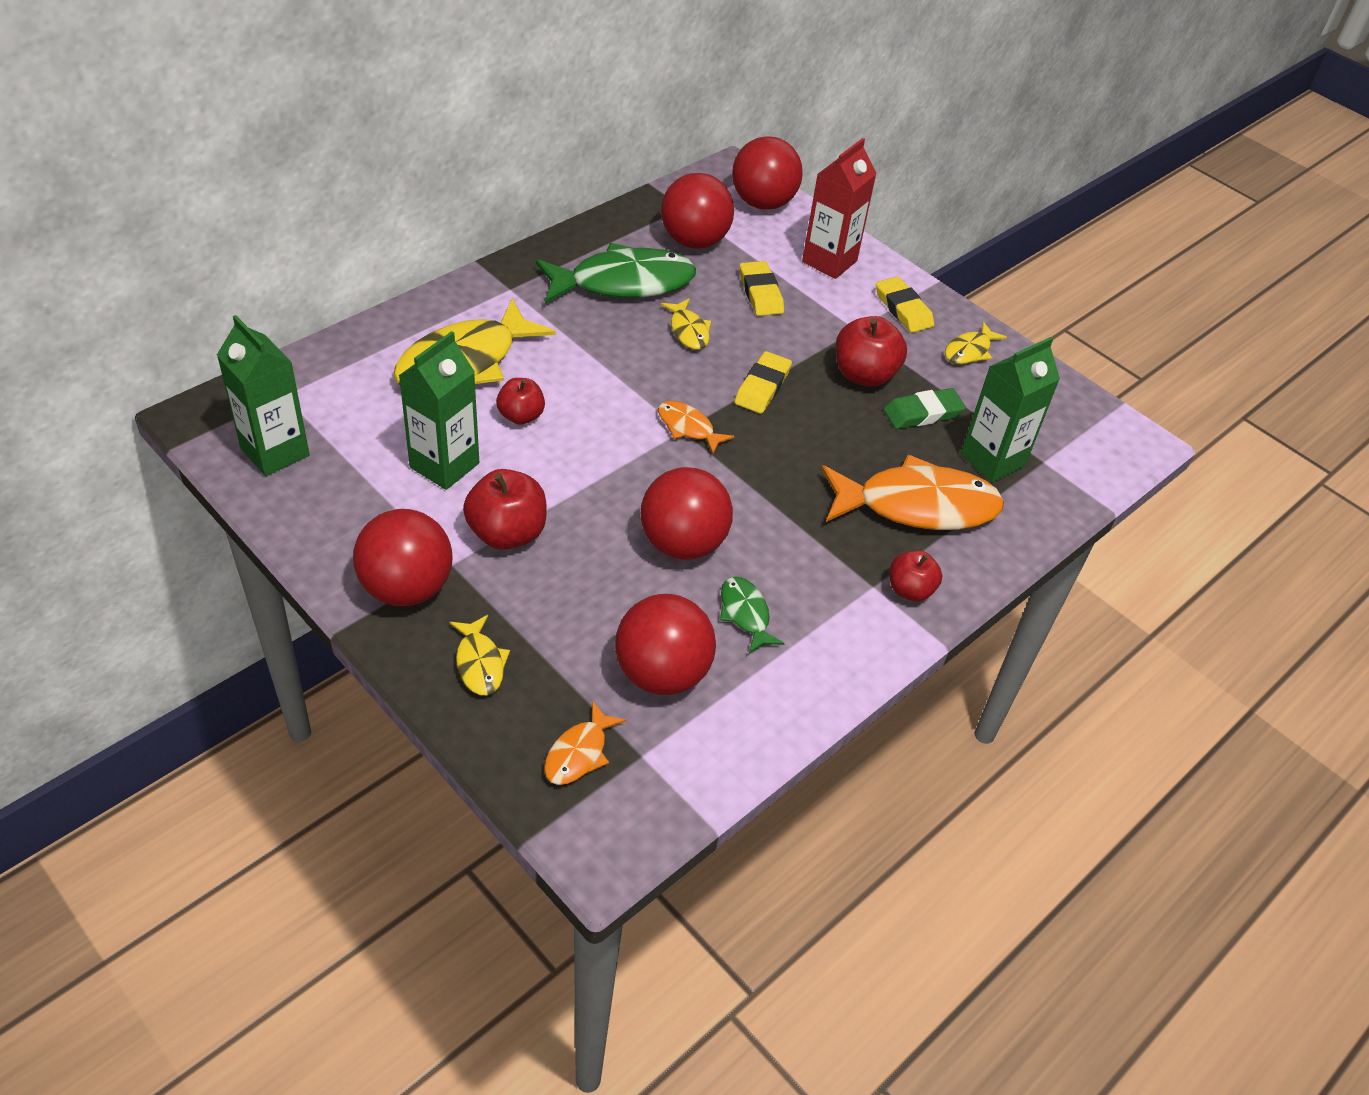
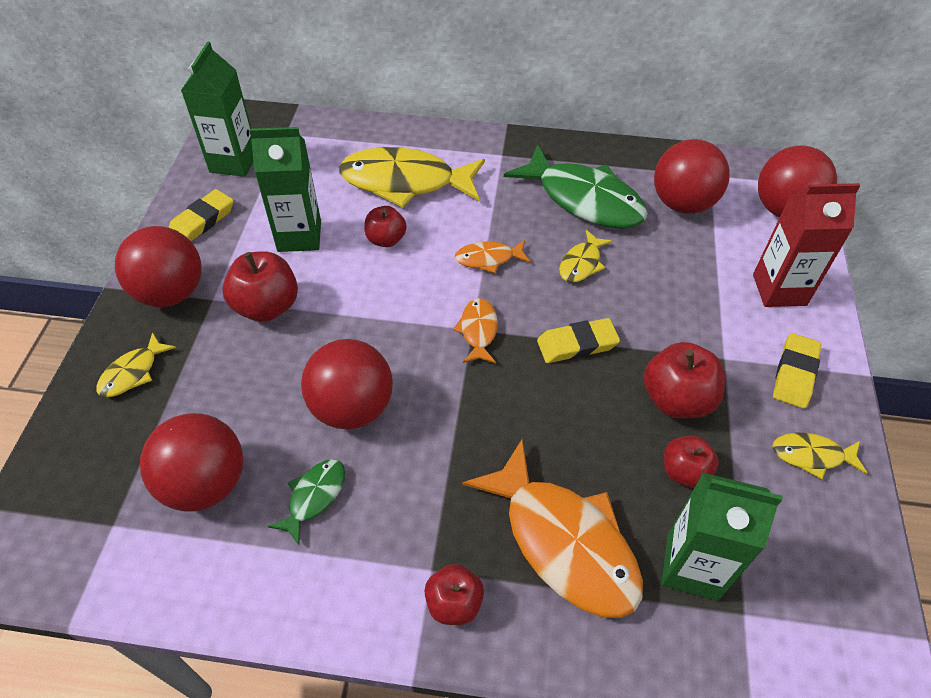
camera: 55 degrees right, 5 degrees up
(579, 753) = (88, 484): orange fish -> orange fish (488, 259)
(760, 293) = (681, 274): yellow eraser -> yellow eraser (202, 221)
(923, 413) = (684, 471): green eraser -> red apple

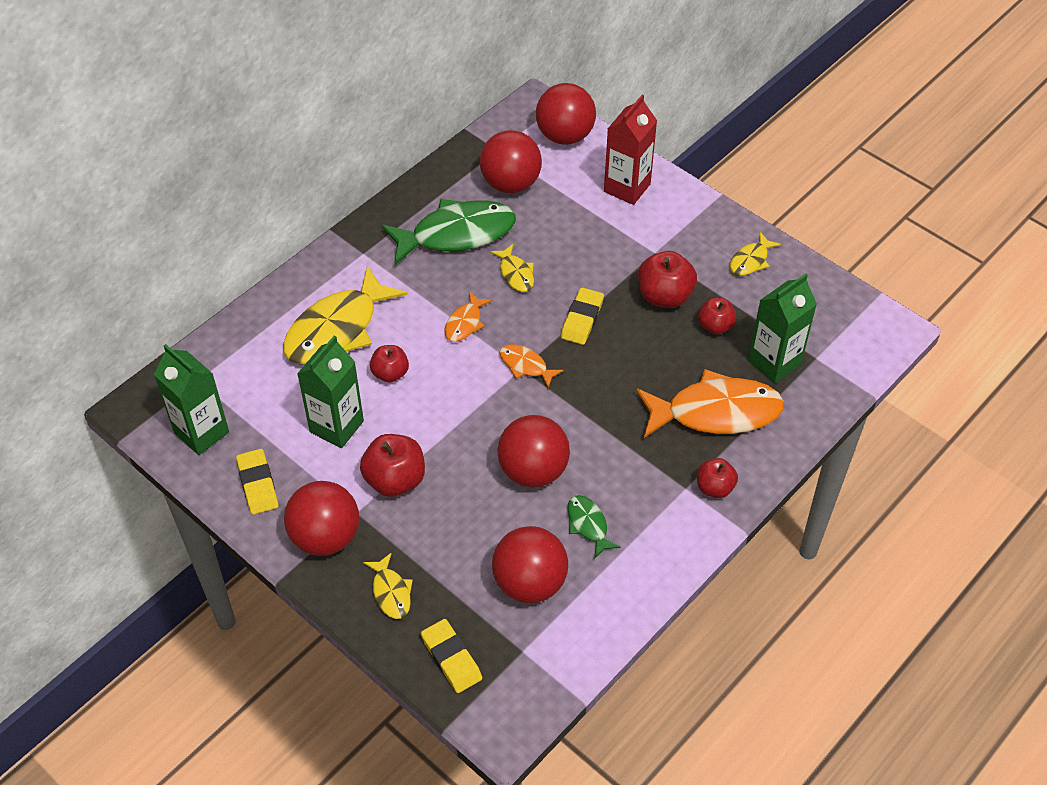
camera: 55 degrees left, 0 degrees up
(795, 373) = (693, 227): yellow eraser -> yellow eraser (451, 658)

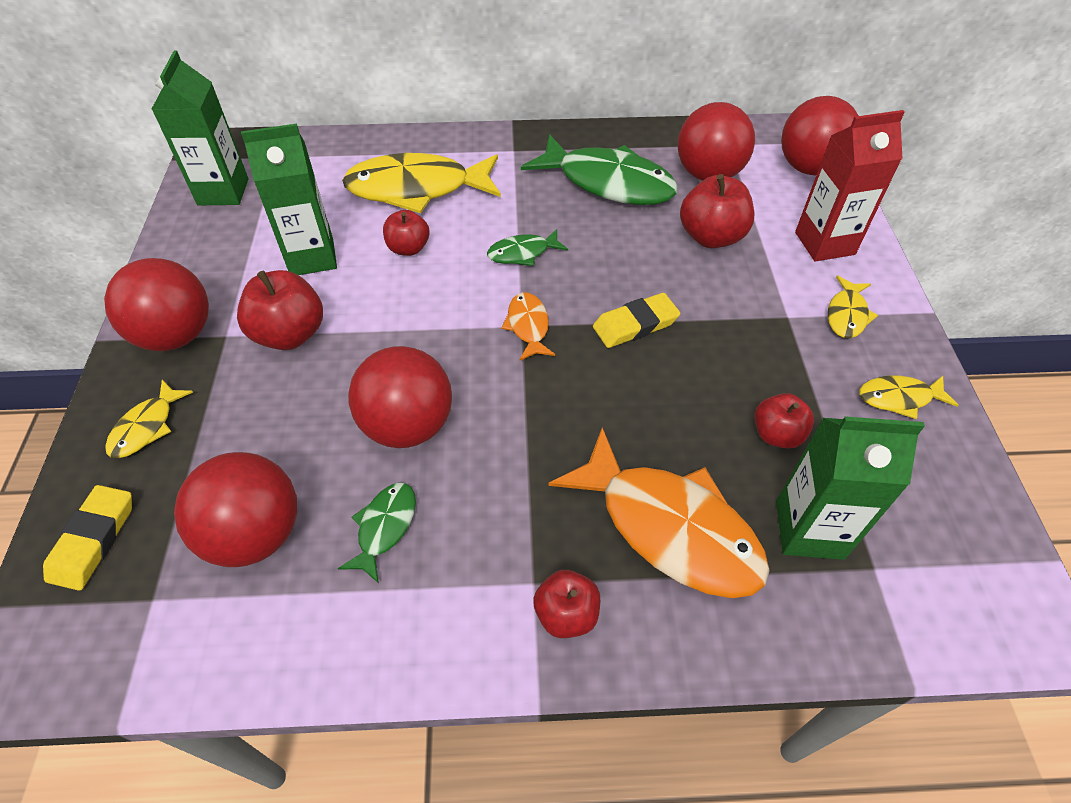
camera: 45 degrees right, 0 degrees up
(258, 484) = (198, 256): yellow eraser -> none
(465, 323) = (522, 253): orange fish -> green fish
(515, 274) = (621, 245): yellow fish -> yellow fish (847, 314)
(664, 296) = (750, 364): red apple -> red apple (711, 237)

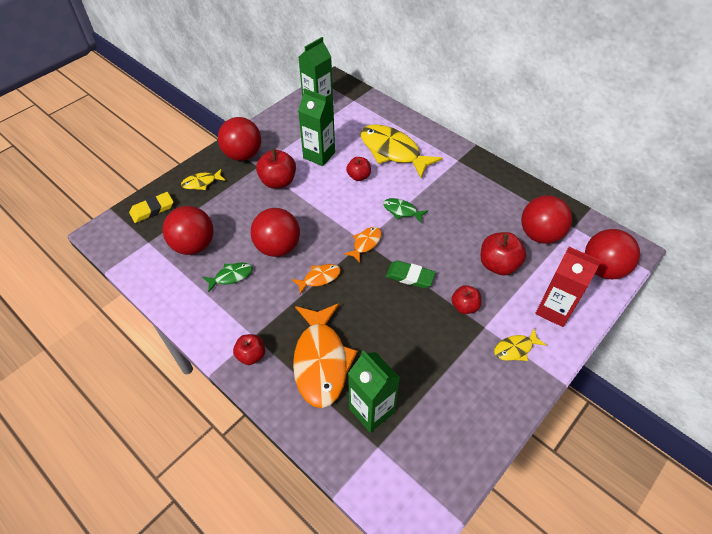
camera: 45 degrees right, 0 degrees up
(524, 419) = (319, 278): none -> orange fish
(608, 183) = (482, 205): green fish -> none
(635, 324) = (410, 276): yellow eraser -> green eraser
(776, 434) = (409, 367): red apple -> red apple (464, 306)
(899, 398) = (486, 401): yellow fish -> none

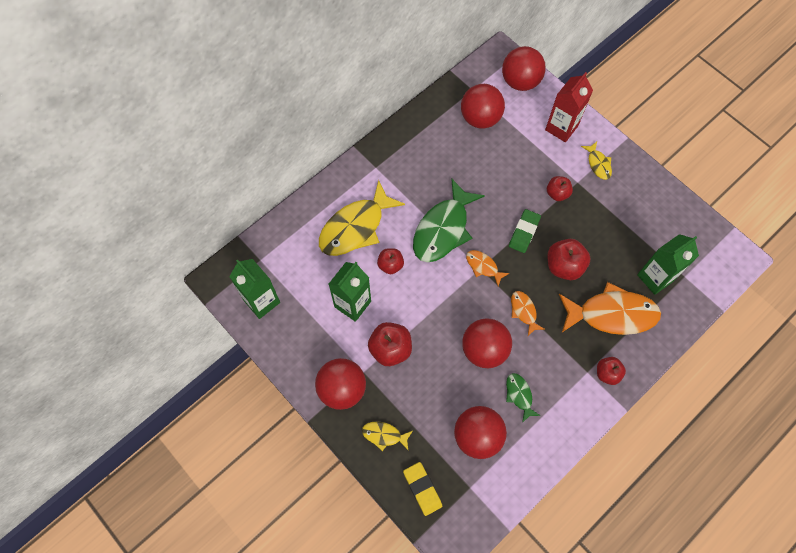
camera: 85 degrees left, 15 degrees up
(201, 183) = (384, 435): yellow fish -> yellow fish turned 120 degrees clockwise
(402, 211) = (443, 229): green fish -> green fish, size x2.11
(498, 265) = (513, 158): red apple -> red apple (564, 266)

